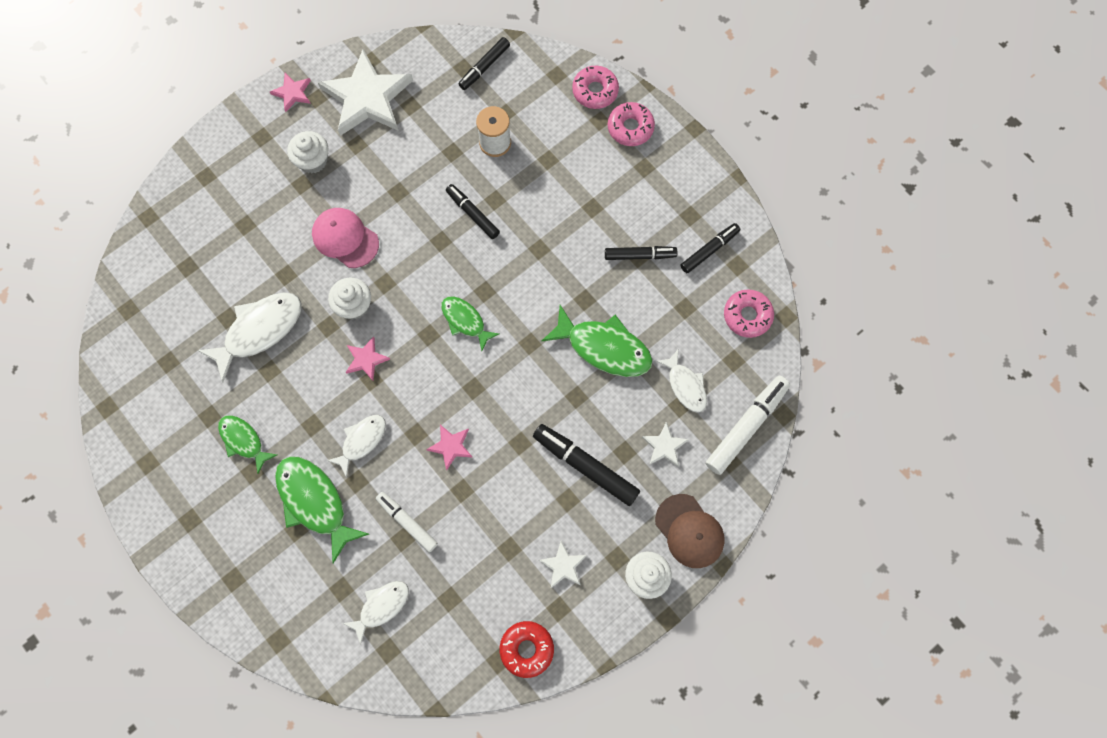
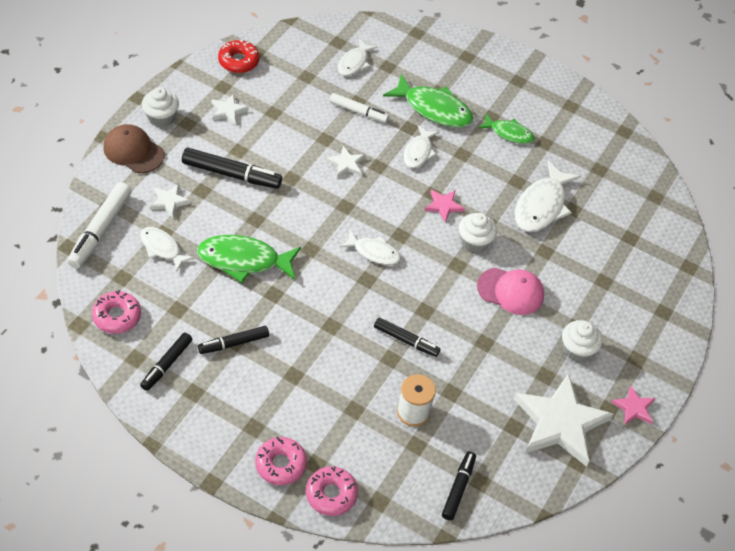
camera: 155 degrees right, 20 degrees down
(451, 446) = (346, 164): pink star -> white star
(465, 321) = (373, 252): green fish -> white fish

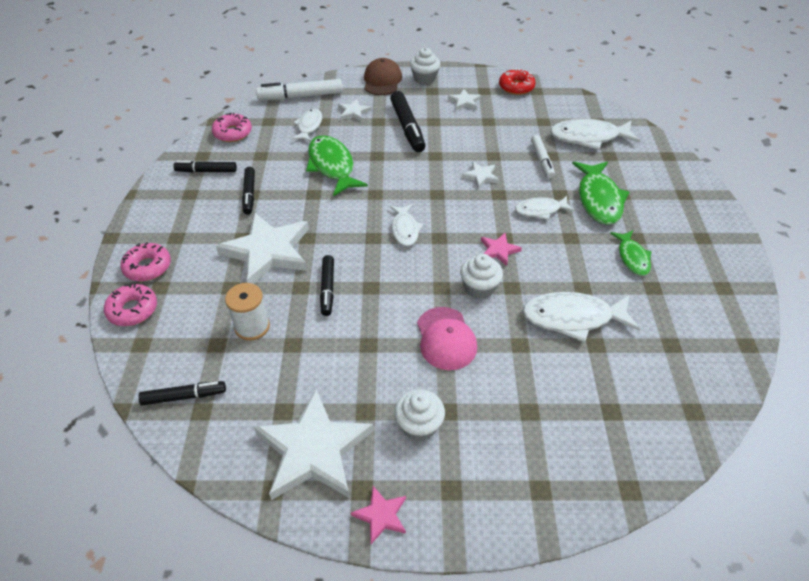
camera: 65 degrees right, 5 degrees down
(234, 343) = (249, 194): black marker -> black marker turned 135 degrees counterclockwise
(328, 363) = (268, 251): none -> white star
(354, 63) = (589, 137): white fish -> white fish, size x1.65

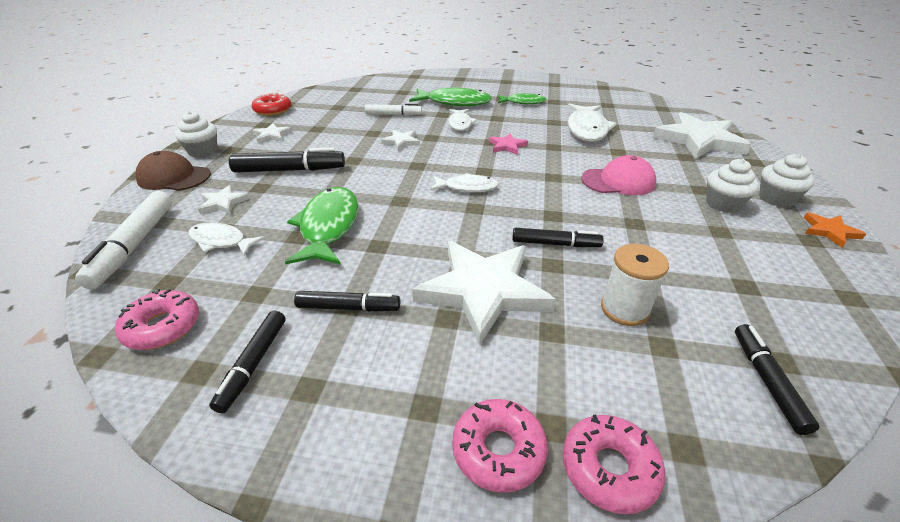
camera: 80 degrees left, 10 degrees down
(313, 449) = (784, 266): white star -> white star (699, 140)
(332, 166) = (328, 227): green fish -> green fish turned 105 degrees clockwise
(381, 515) = (829, 231): pink star -> orange star
(479, 288) = (554, 160): white cupcake -> white cupcake (776, 198)
(589, 137) = (374, 95): white fish -> none

